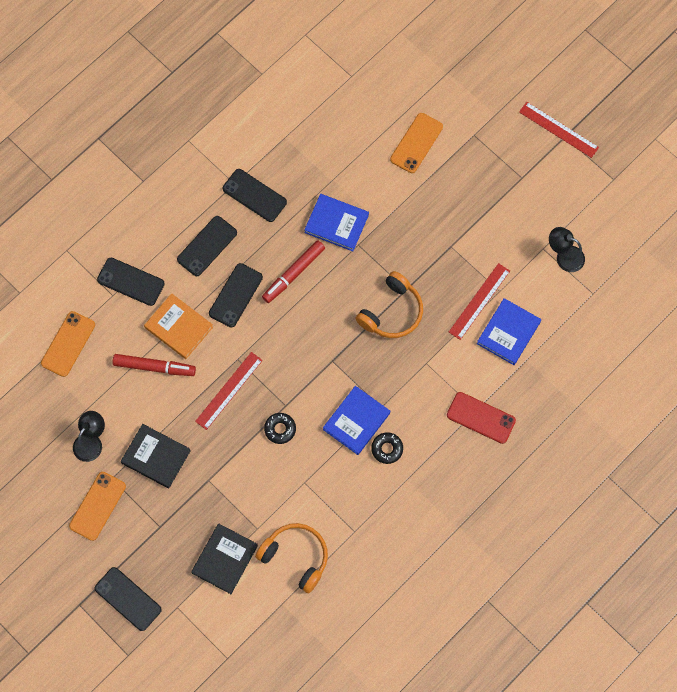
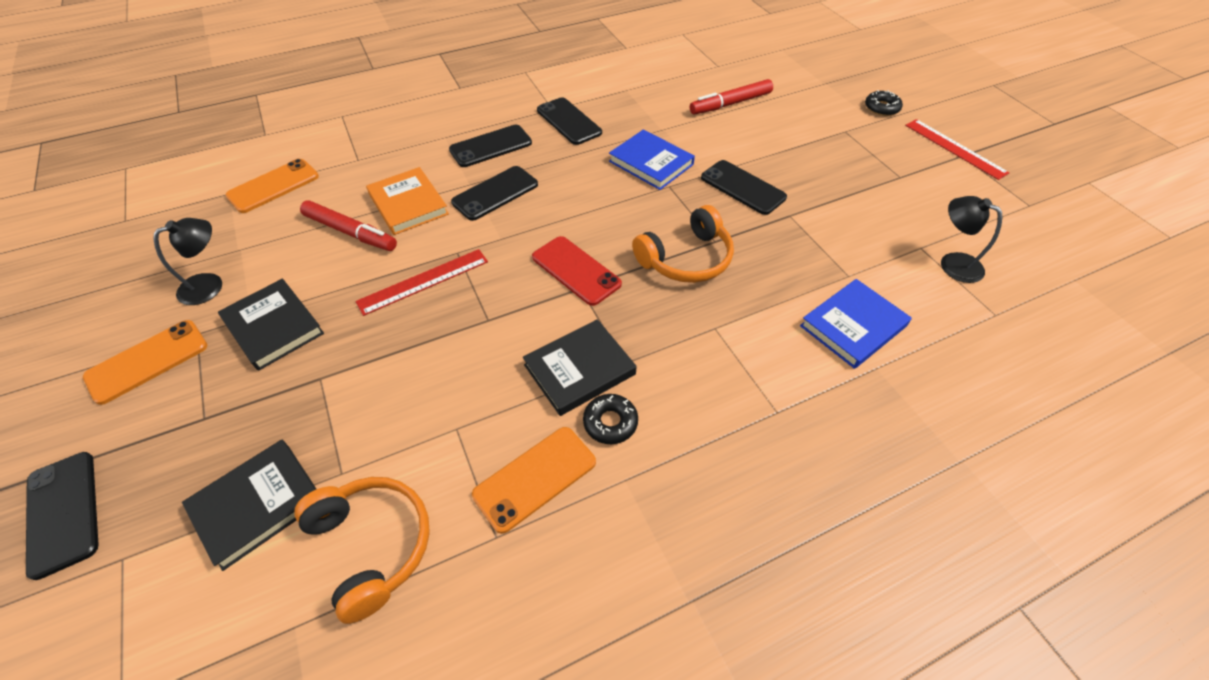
camera: 20 degrees right, 20 degrees down
(130, 282) = (386, 154): black phone -> black phone (742, 187)
(280, 429) = (463, 346): black donut -> black donut (881, 108)
(293, 274) = (576, 192): red marker -> red marker (730, 104)
(356, 421) = (579, 369): blue book -> black book
(416, 143) = (773, 123): orange phone -> orange phone (535, 478)
(479, 301) = (815, 279): red ruler -> none
(481, 418) = (782, 425): red phone -> red phone (576, 270)

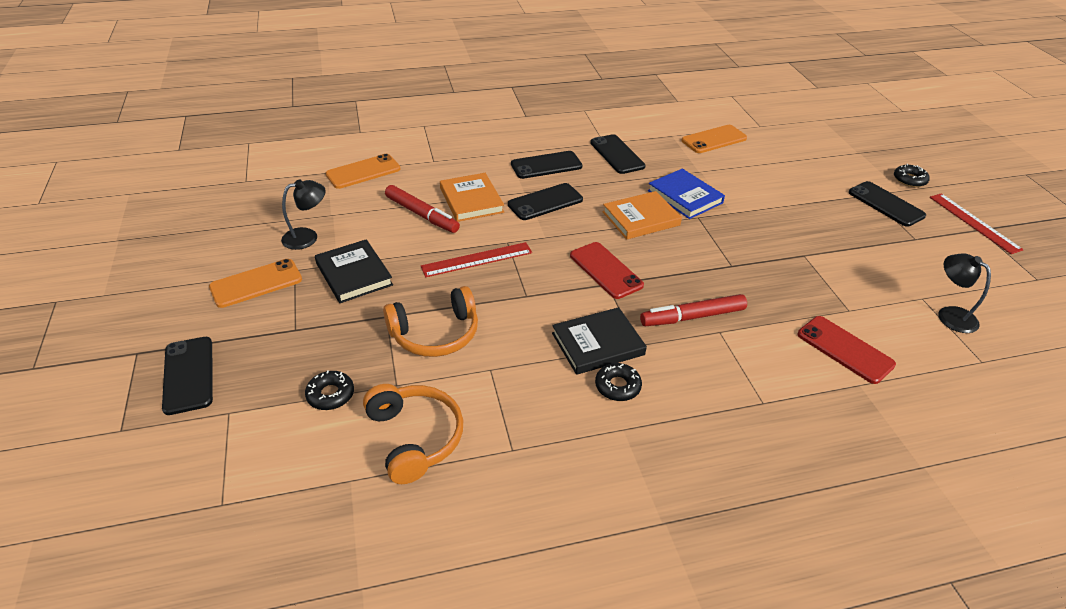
camera: 10 degrees right, 10 degrees down
(257, 504) = (330, 395): black book -> black donut
(535, 478) = (549, 415): orange phone -> orange phone (714, 139)
(606, 197) = (641, 218): none -> orange book
(686, 259) = (704, 275): orange headphones -> orange headphones (435, 334)
(730, 104) = (766, 158): red marker -> red marker (692, 317)
(742, 187) = (764, 227): black phone -> black phone (886, 204)
(853, 326) = (845, 349): blue book -> red phone

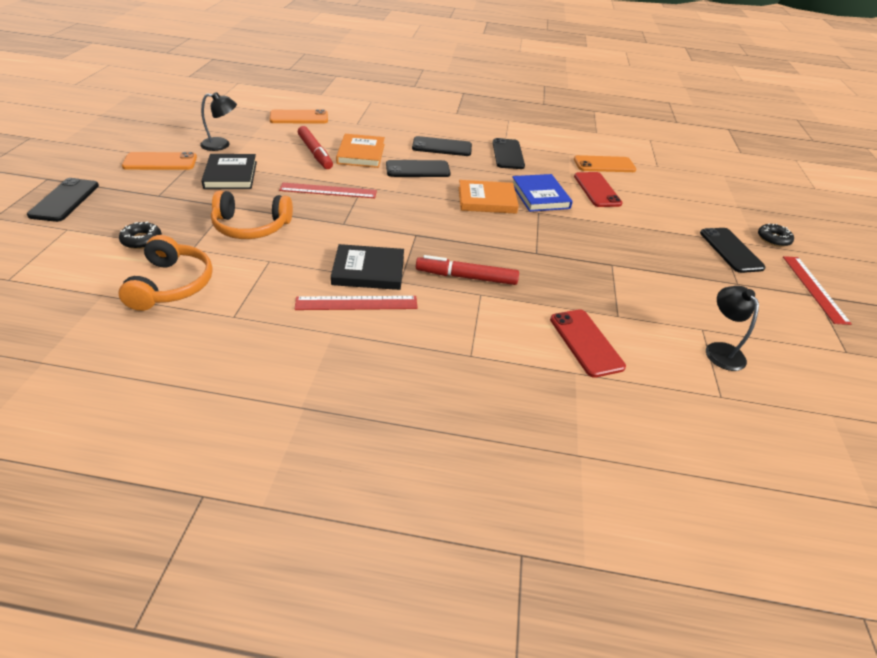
camera: 20 degrees right, 0 degrees up
(606, 270) = (423, 225): red phone -> red phone (597, 190)
(617, 386) = (356, 303): black donut -> red ruler

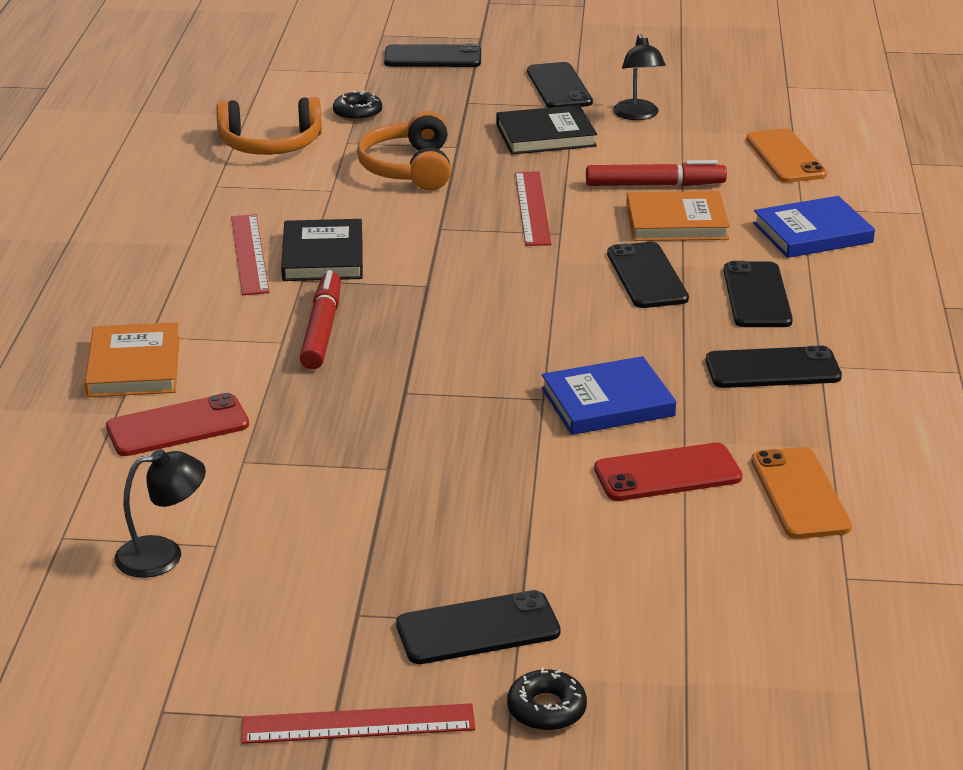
camera: 90 degrees right, 10 degrees down
(160, 162) = (559, 87): orange phone -> black phone
(315, 153) = (655, 185): red marker -> red marker turned 150 degrees counterclockwise
(383, 125) = (812, 233): none -> blue book
(487, 200) = (564, 345): orange book -> orange book (134, 366)

